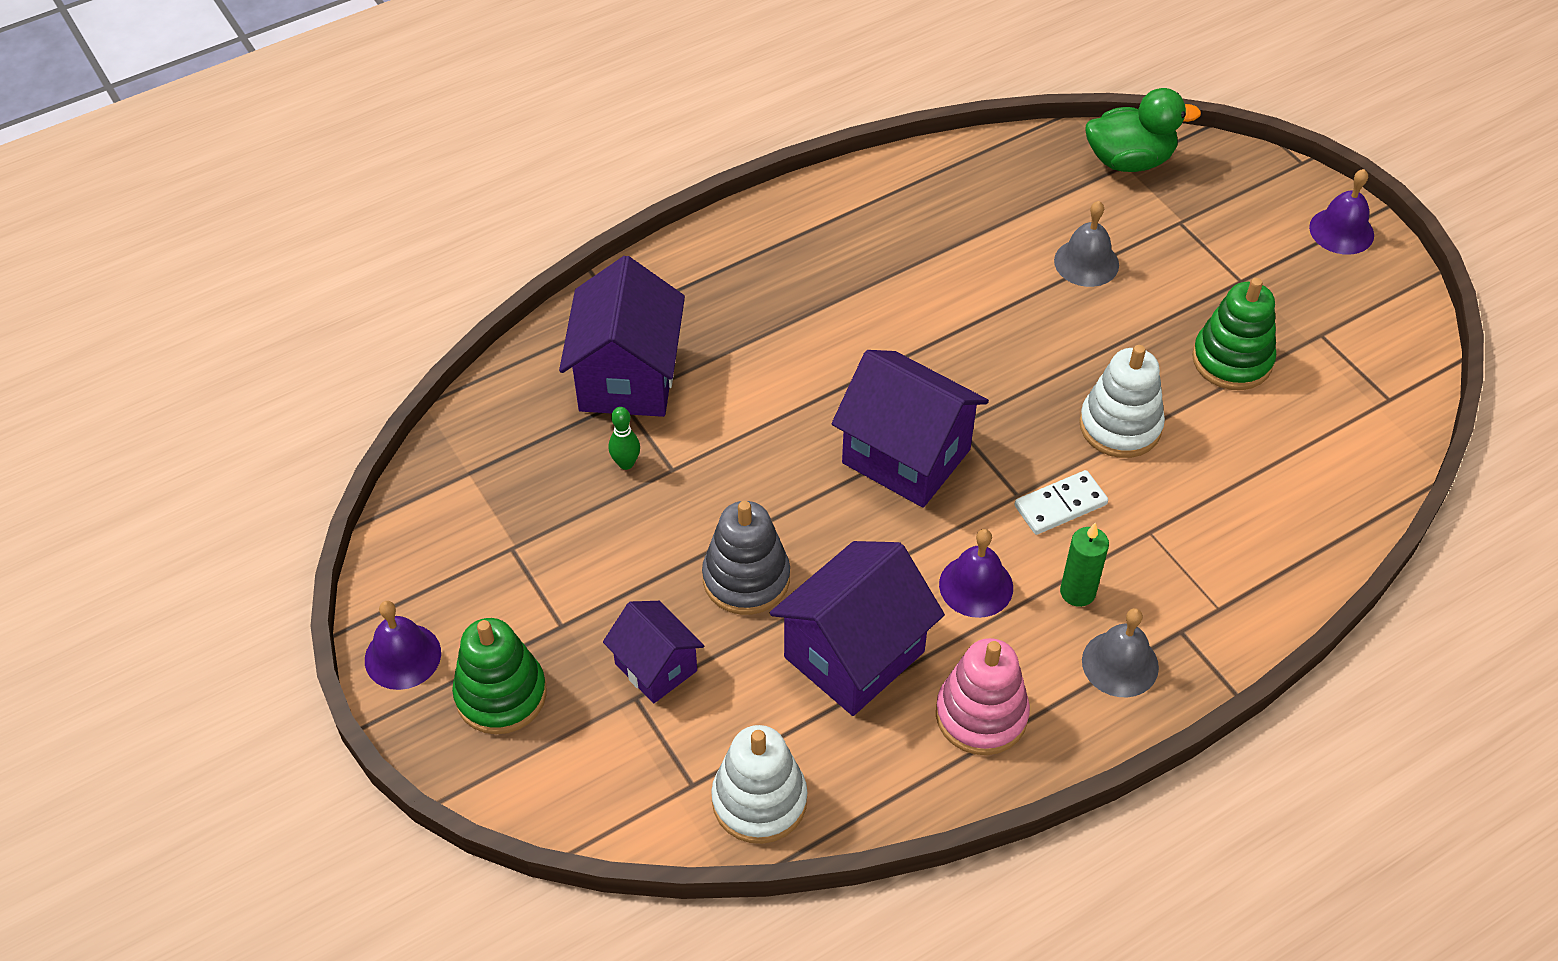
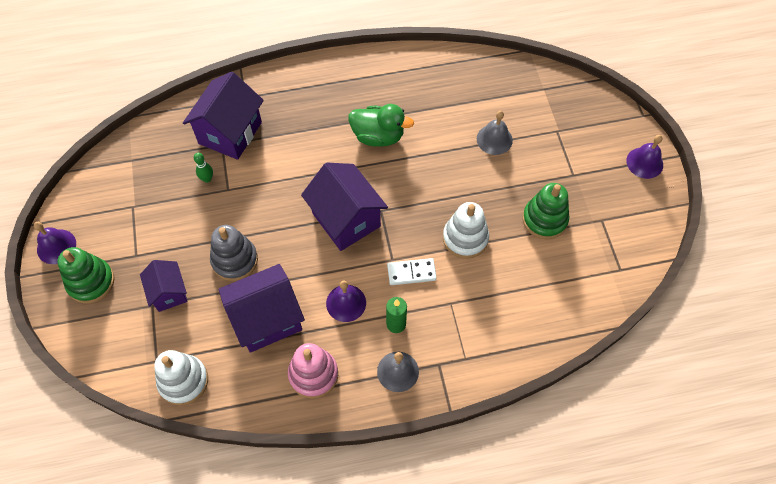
camera: 20 degrees right, 10 degrees up
(1129, 160) = (547, 87): green duck -> green duck (378, 136)

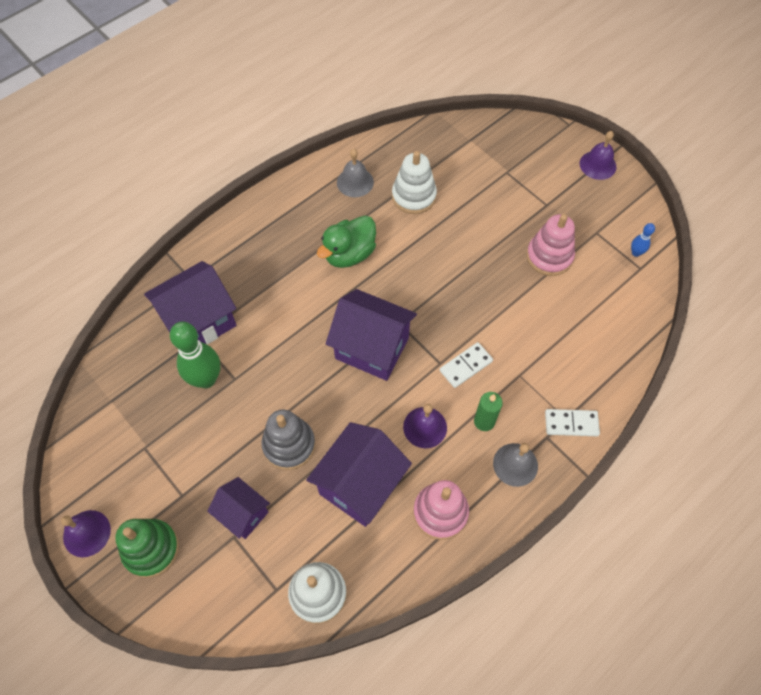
camera: 30 degrees left, 0 degrees up
(207, 179) = (206, 379): green bowling pin -> green bowling pin, size x2.14
(230, 133) = (199, 321): purple house -> purple house turned 60 degrees clockwise
(378, 136) = (349, 254): green duck -> green duck turned 150 degrees clockwise
(465, 238) = (492, 309): white stacking toy -> white stacking toy (414, 196)
(466, 365) = (571, 424): none -> white domino
(494, 139) = (457, 205): grey bell -> grey bell (355, 182)
(544, 219) = (549, 256): green stacking toy -> pink stacking toy
(625, 254) = (636, 253): none -> blue bowling pin

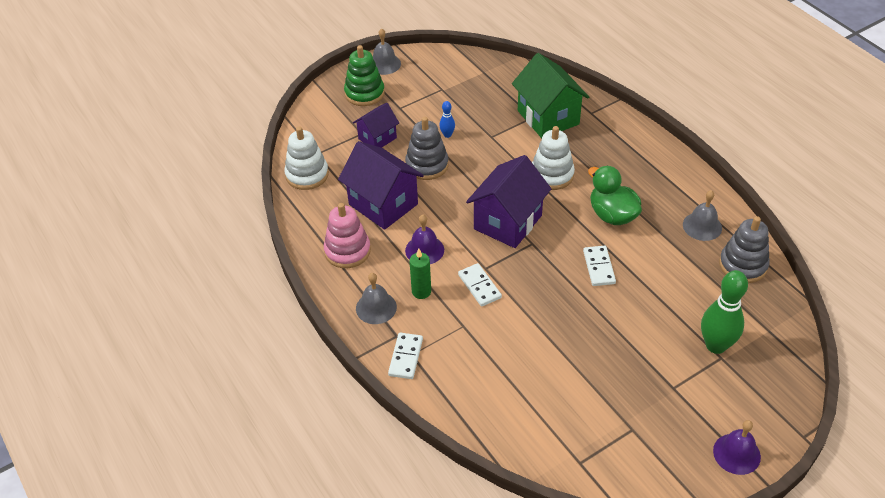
camera: 100 degrees right, 15 degrees down
(86, 533) = (384, 64): purple bell -> grey bell
(199, 321) = (548, 117): purple house -> green house
(206, 379) = (493, 121): green bowling pin -> green bowling pin (716, 345)
(399, 154) = (743, 265): none -> grey stacking toy
(414, 196) = (684, 271): white stacking toy -> white stacking toy (552, 175)
(421, 263) = (598, 267): none -> white domino
(549, 256) = (601, 376): pink stacking toy -> none
(636, 253) = (601, 463): blue bowling pin -> blue bowling pin (447, 135)

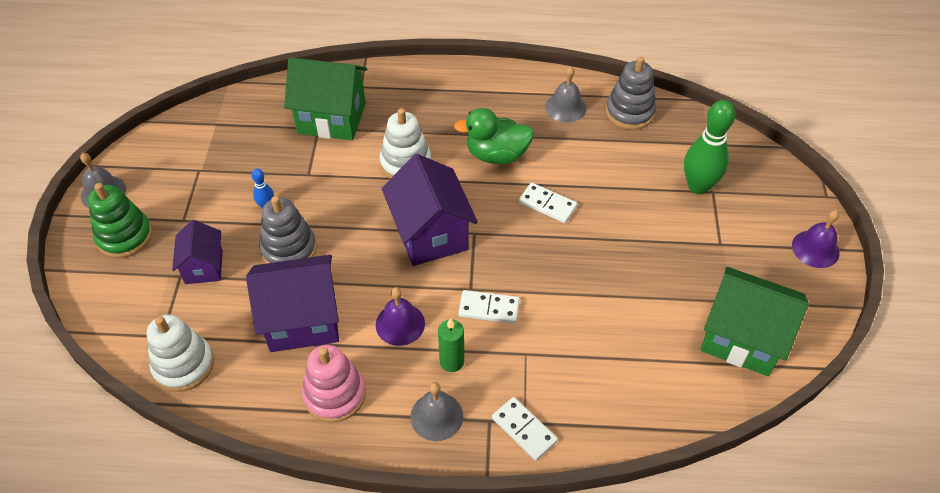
camera: 55 degrees left, 5 degrees up
(597, 444) = (742, 338): none -> green house

